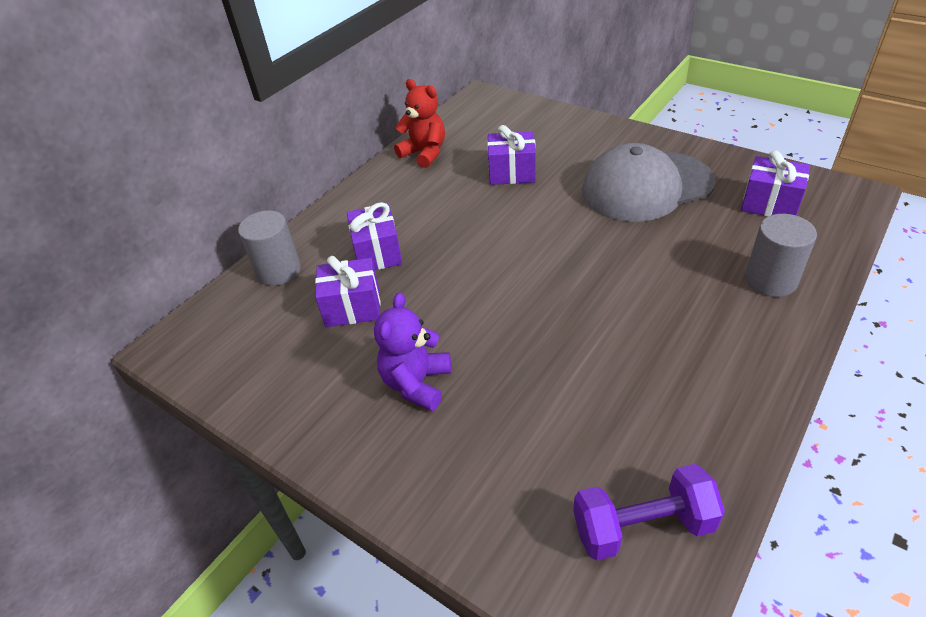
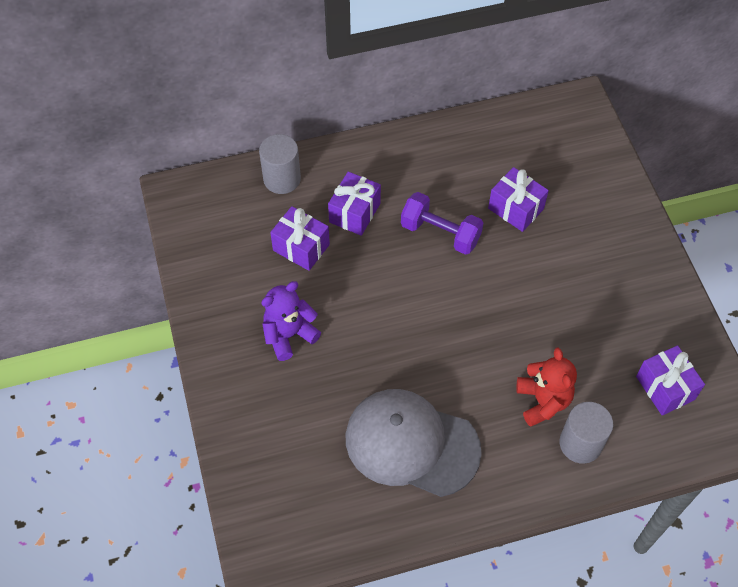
camera: 35 degrees right, 15 degrees up
(424, 153) = (473, 137): red teddy bear -> red teddy bear (543, 401)
(642, 527) = (320, 515): purple dumbbell -> purple dumbbell (440, 233)
(646, 187) = (596, 300): grey cap -> grey cap (411, 444)

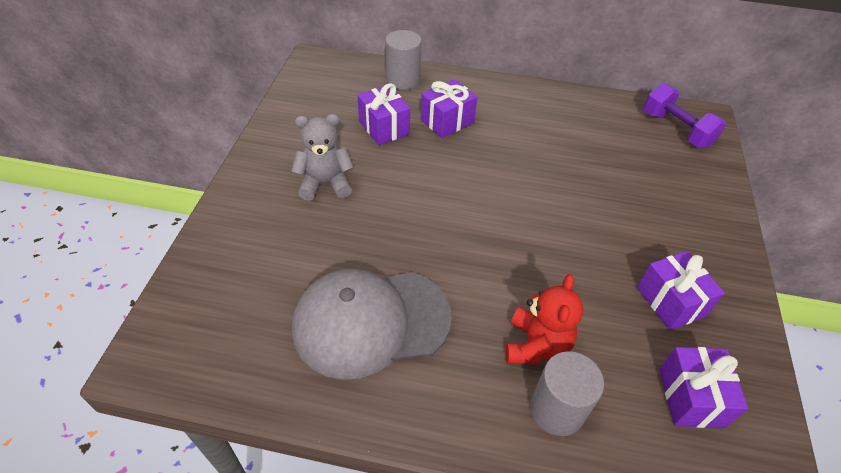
camera: 25 degrees right, 10 degrees down
(289, 335) = (325, 183): purple teddy bear -> grey teddy bear
(411, 444) = (370, 322): grey cap -> grey cap turned 60 degrees counterclockwise
(440, 233) = (515, 162): purple dumbbell -> purple dumbbell (676, 130)
(515, 209) = (599, 171): purple gift -> purple gift (670, 301)

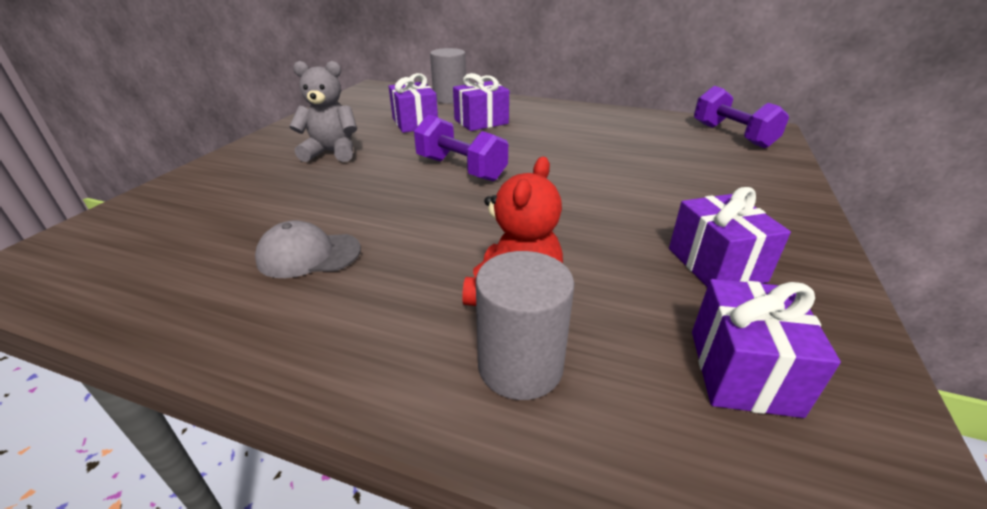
camera: 10 degrees right, 15 degrees down
(370, 322) = (308, 255): grey cap -> grey cap, size x0.49
(452, 199) = (461, 169): none -> purple dumbbell

